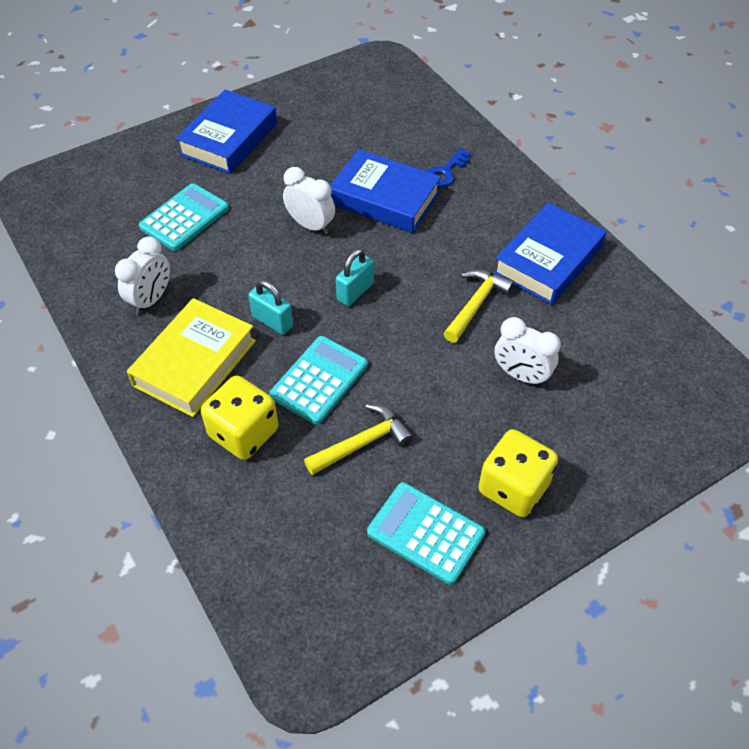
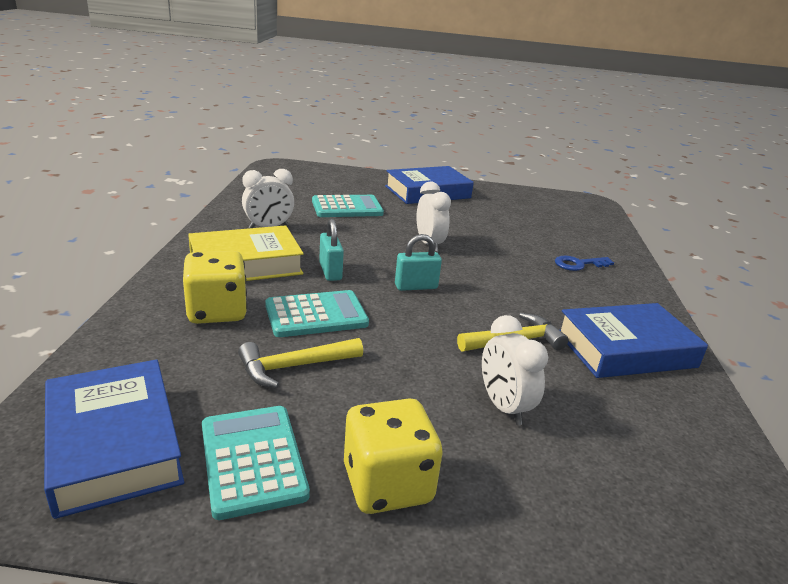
camera: 35 degrees right, 25 degrees down
(363, 443) = (293, 367): yellow hammer -> yellow hammer turned 150 degrees clockwise
(384, 198) = (507, 256): blue book -> blue book (114, 443)

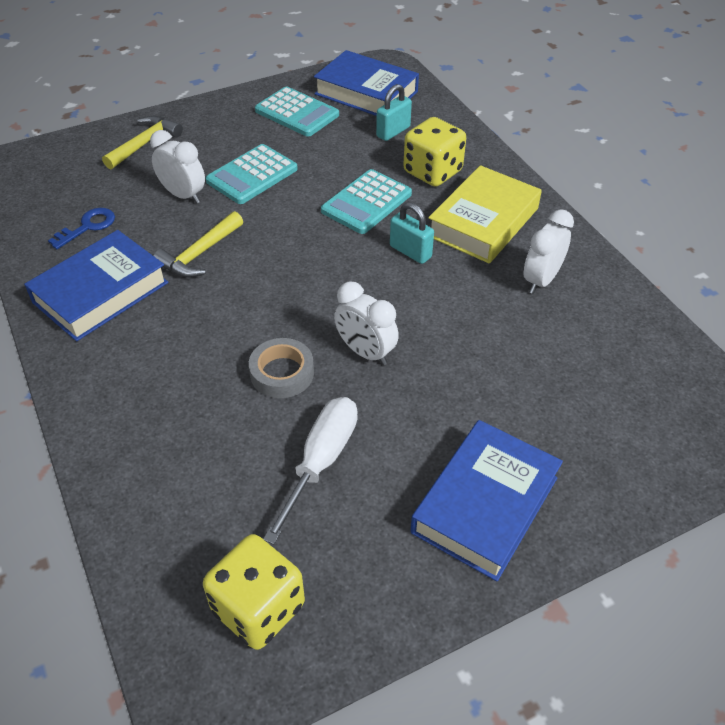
camera: 150 degrees right, 20 degrees up
(293, 367) = (334, 160): yellow hammer -> yellow hammer (145, 143)
(347, 208) = (526, 373): turquoise calculator -> turquoise calculator (252, 175)
(387, 484) = (224, 130): yellow dice -> yellow dice (258, 608)
(416, 286) = (322, 274): turquoise padlock -> turquoise padlock (393, 132)
(493, 256) = (282, 373): none -> grey tape
(496, 224) = (321, 461): none -> white screwdriver
(579, 264) = (173, 418): blue key -> blue key (87, 227)

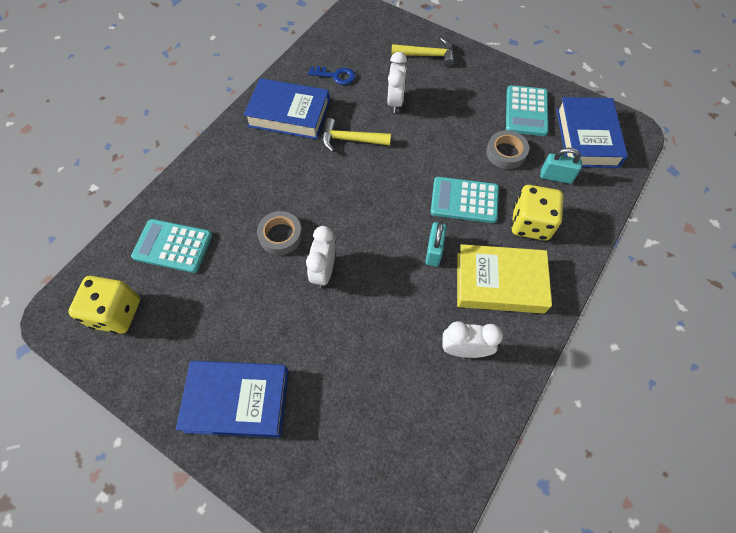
camera: 60 degrees right, 15 degrees up
(252, 175) = (441, 124): turquoise calculator -> turquoise calculator (173, 246)
(321, 461) = (225, 292): white screwdriver -> none
(334, 149) = (506, 153): none -> grey tape

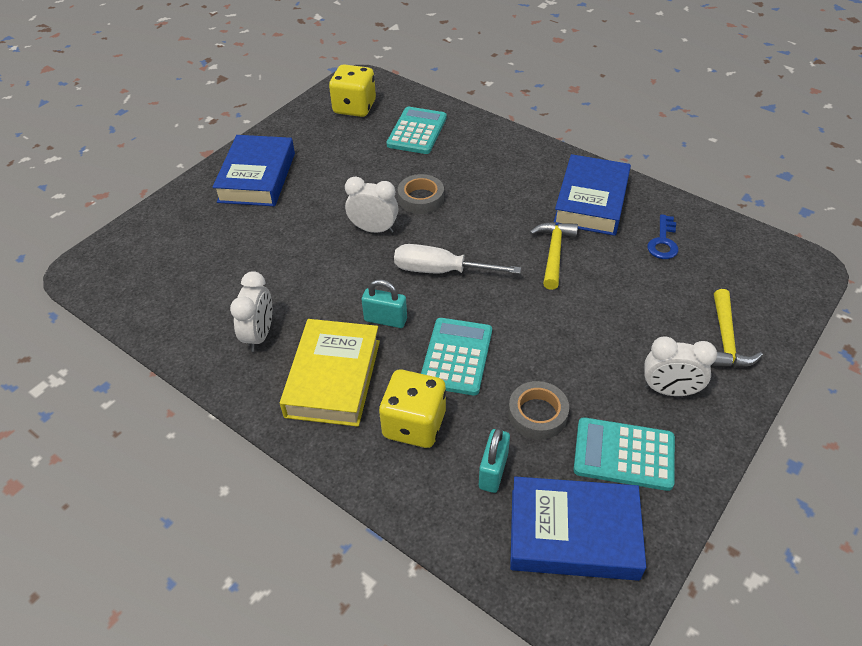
camera: 95 degrees right, 15 degrees down
(374, 215) = (441, 271): none -> white screwdriver
(395, 101) = (624, 298): white clock -> white clock (669, 390)

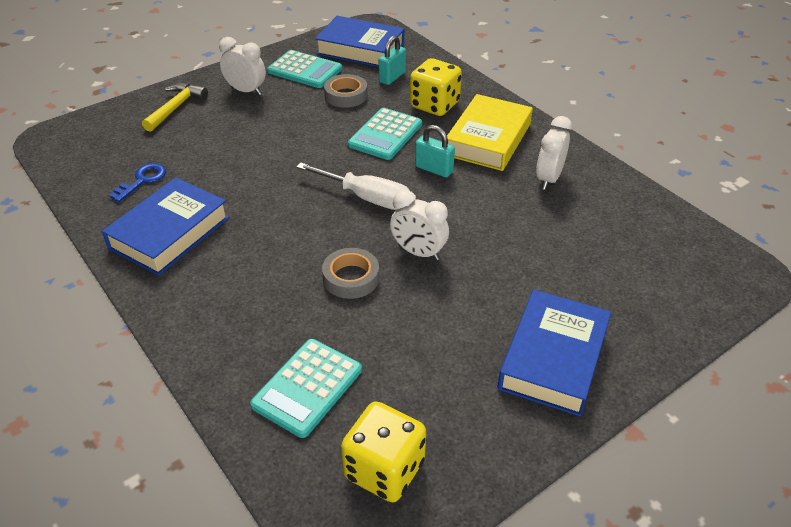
camera: 165 degrees left, 5 degrees down
(554, 253) = (250, 191): yellow hammer -> none

